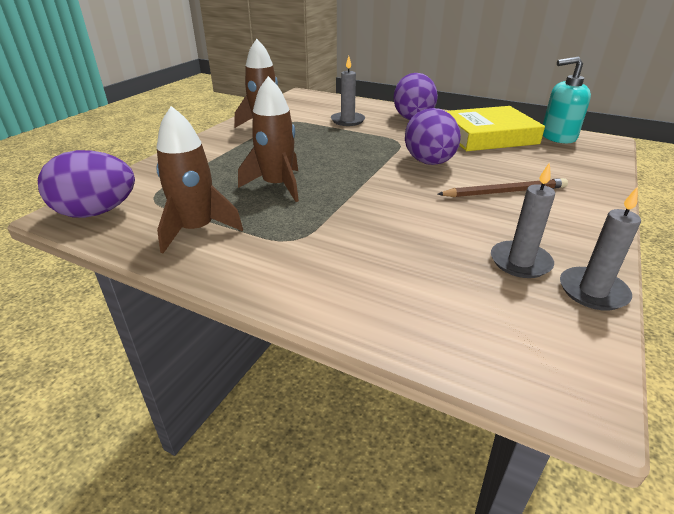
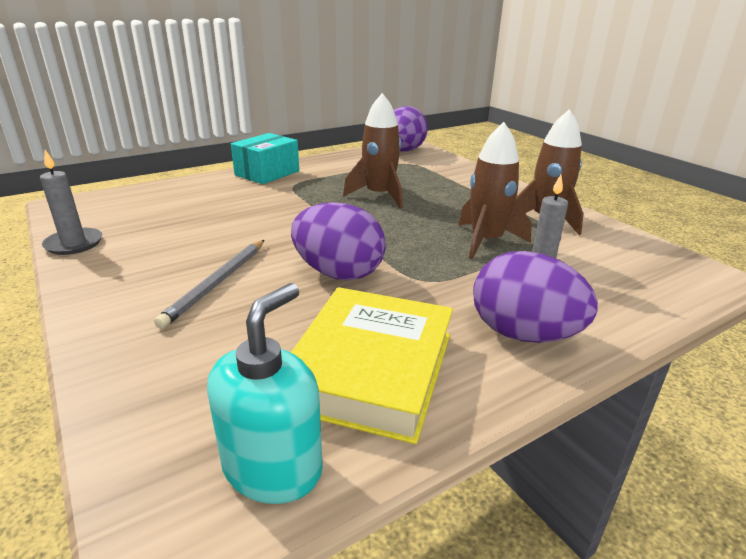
camera: 120 degrees right, 5 degrees down
(197, 230) = (345, 167): brown rocket -> brown rocket (486, 241)
(270, 276) = (267, 173): none -> turquoise box
(504, 192) = (217, 283): brown pencil -> grey pencil
(520, 262) = (140, 236): grey candle -> none

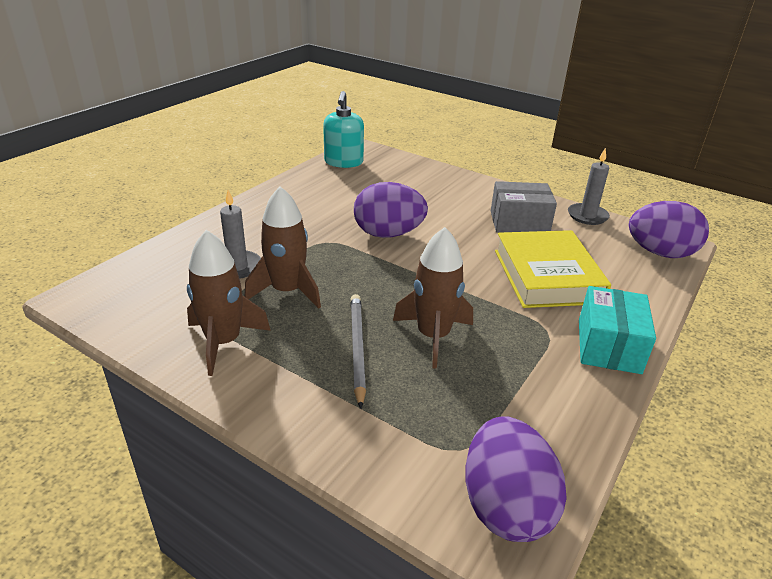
camera: 155 degrees right, 5 degrees up
(164, 253) = (519, 222): none -> grey box
(217, 283) = (454, 212): grey pencil -> grey pencil (357, 348)
(370, 369) = (328, 191): yellow book -> yellow book (547, 276)
(523, 334) = (251, 221): purple egg -> purple egg (660, 253)

